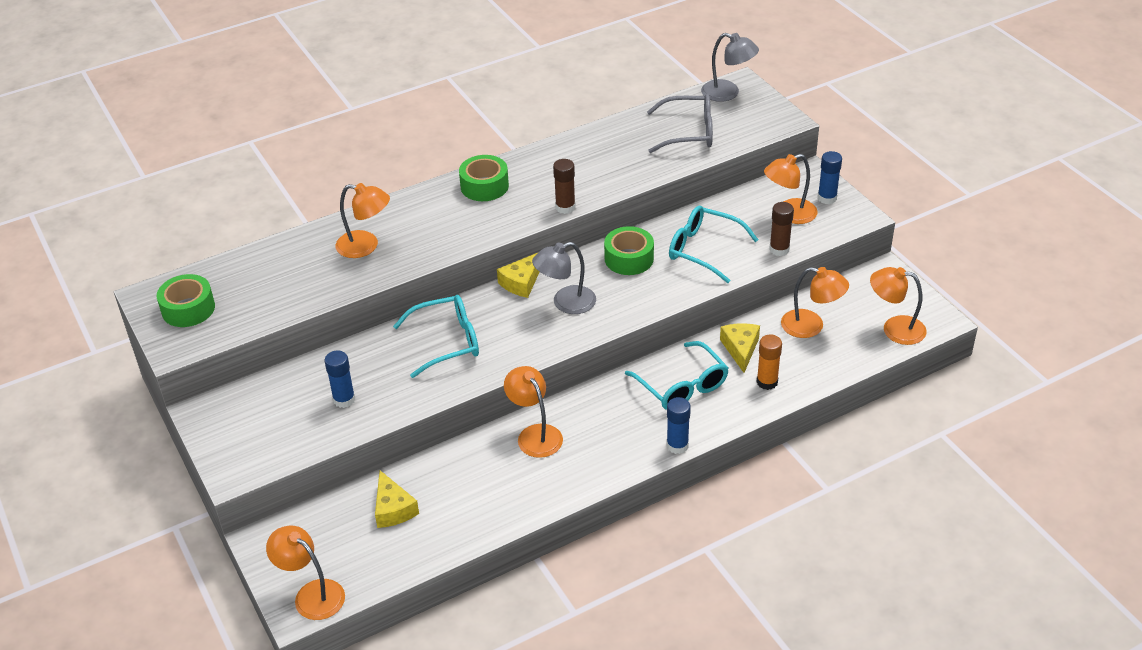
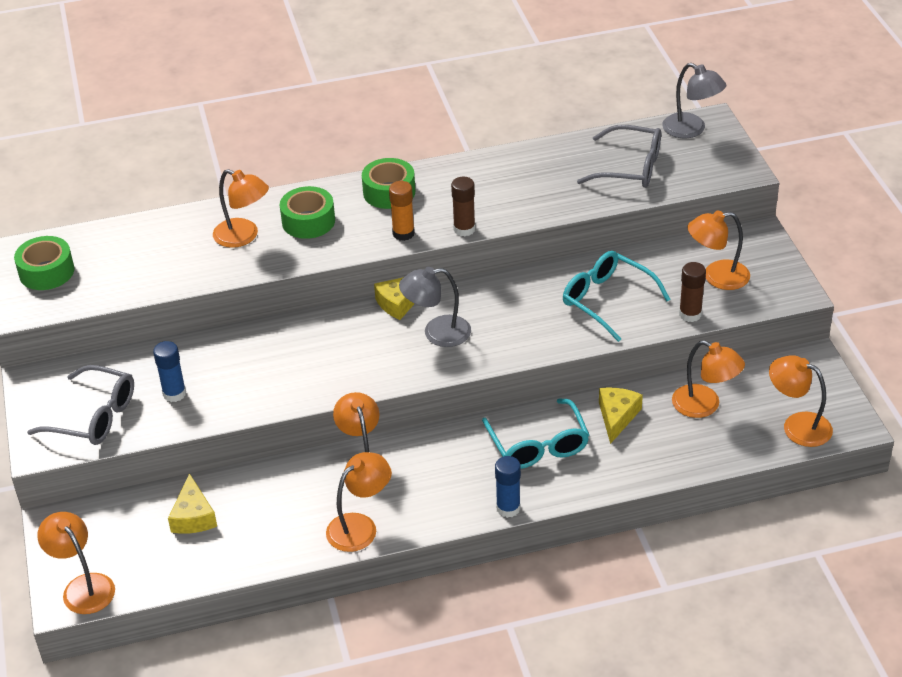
camera: 15 degrees right, 0 degrees up
(274, 434) = (94, 416): none -> grey glasses
(447, 342) = (299, 352): turquoise glasses -> none
(551, 487) = (359, 526): none -> orange lamp
(629, 258) = (522, 296): green tape -> green tape (308, 221)
(767, 382) = (631, 458): orange glue stick -> orange glue stick (403, 233)
(827, 198) = (767, 265): blue glue stick -> none

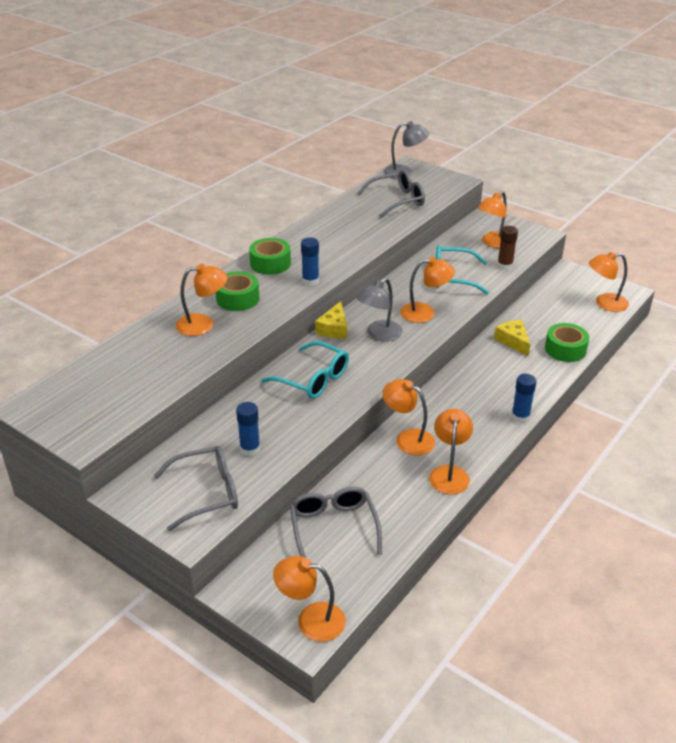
camera: 40 degrees left, 5 degrees down
(46, 272) = (74, 407): green tape -> green tape (565, 349)
(193, 516) = (333, 528): yellow cheese -> grey glasses
(403, 233) = (310, 281): orange glue stick -> blue glue stick
(464, 229) = (345, 264): brown glue stick -> none
(538, 445) = (491, 376): turquoise glasses -> turquoise glasses (313, 379)
(704, 406) = (549, 315): orange lamp -> orange lamp (425, 313)

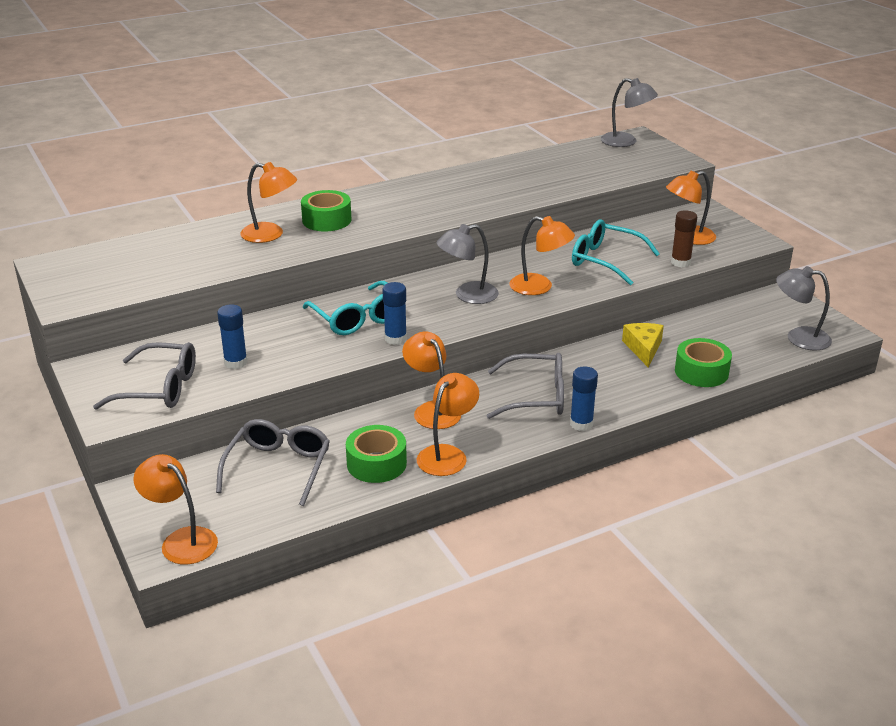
camera: 25 degrees right, 5 degrees down
(270, 263) = (391, 196): green tape -> green tape (376, 463)
(310, 281) = (417, 220): blue glue stick -> blue glue stick (395, 339)
(334, 328) = (424, 278): yellow cheese -> none
(397, 200) = (590, 166): grey glasses -> grey glasses (536, 397)
(605, 303) = (799, 337): orange lamp -> grey lamp

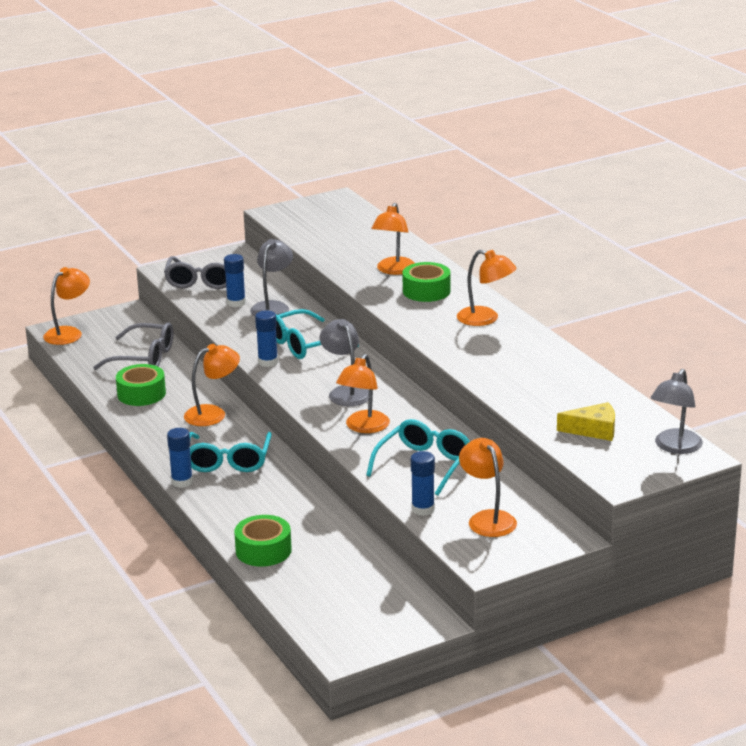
camera: 90 degrees right, 5 degrees down
(447, 454) = (148, 422): orange lamp -> orange lamp (485, 319)
(536, 397) = (228, 461): grey glasses -> turquoise glasses
(643, 348) = (310, 520): yellow cheese -> yellow cheese (593, 430)
(680, 262) = (423, 509): brown glue stick -> blue glue stick
(799, 337) = (330, 620): grey lamp -> grey lamp (272, 307)

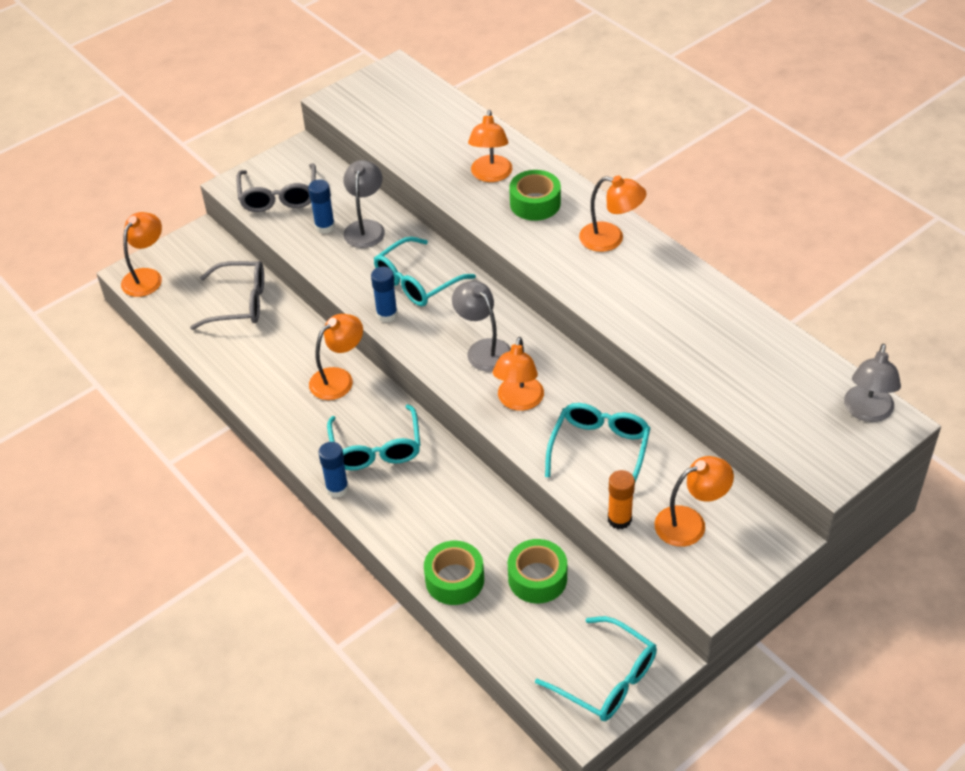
camera: 10 degrees left, 20 degrees up
(141, 394) = (253, 359): green tape -> green tape (537, 578)
(375, 629) = (606, 679): none -> turquoise glasses
(423, 509) = (619, 519): blue glue stick -> orange glue stick
(487, 518) = (690, 523): orange lamp -> orange lamp turned 105 degrees clockwise
(593, 430) = (777, 398): yellow cheese -> none

